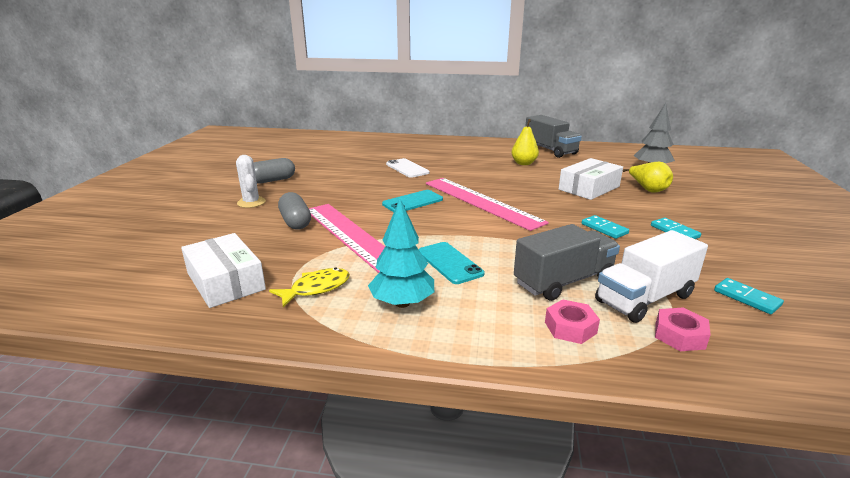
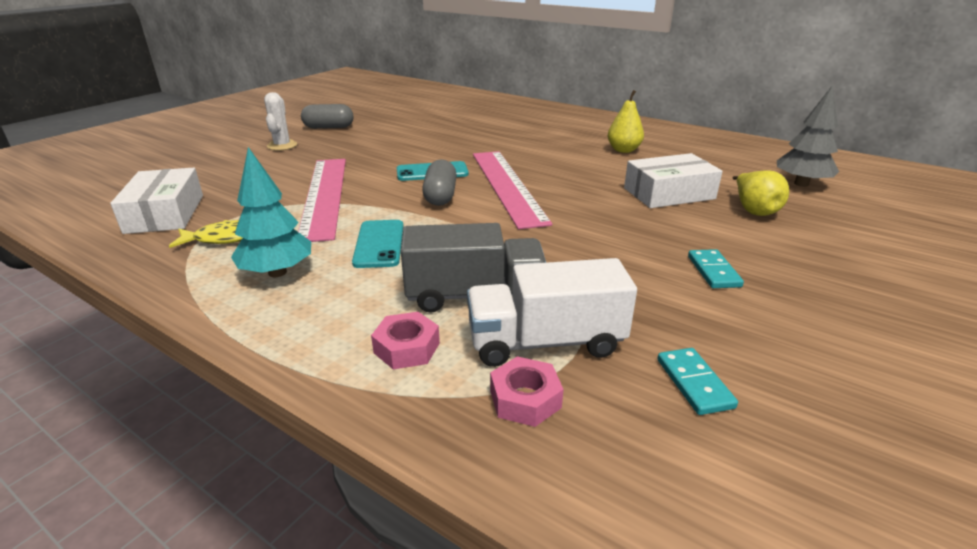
camera: 25 degrees right, 5 degrees up
(295, 222) = (294, 171): grey capsule -> grey capsule (440, 196)
(407, 168) = (476, 135): white phone -> none
(550, 150) = (682, 139): grey truck -> none
(604, 229) = (616, 246): turquoise domino -> none

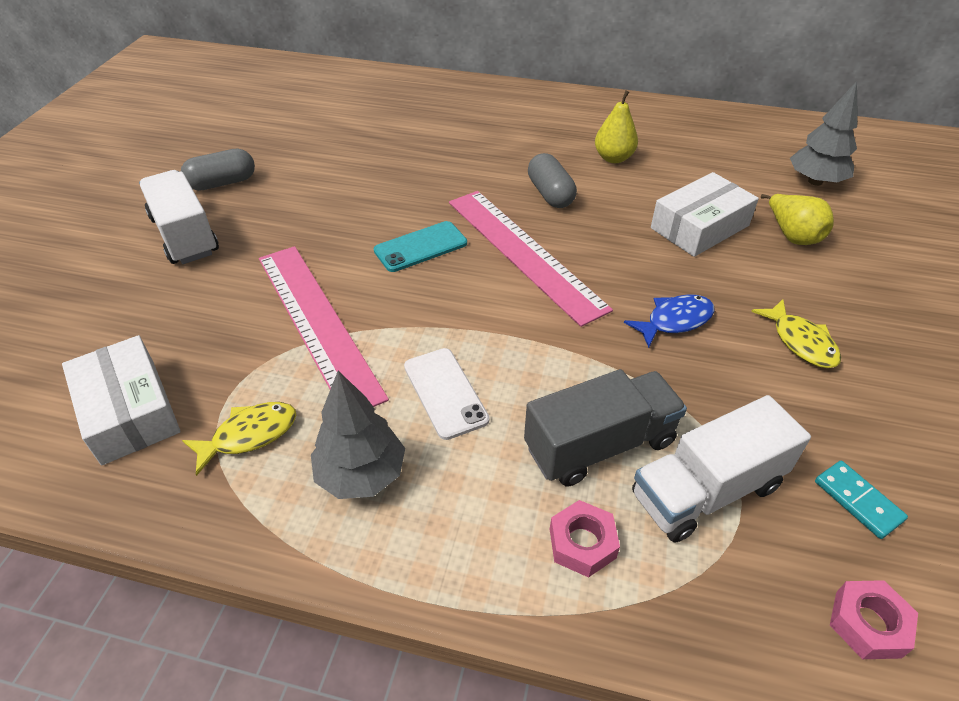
camera: 20 degrees left, 15 degrees up
(277, 272) = (361, 474): turquoise tree -> grey tree
(282, 145) = (185, 235): white cactus -> white truck
(379, 244) = (445, 393): turquoise phone -> white phone
(440, 196) = (460, 290): grey capsule -> grey capsule (550, 194)
(525, 399) = (732, 572): pink nut -> pink nut (868, 624)
(602, 239) = (674, 321): none -> blue fish
(713, 271) = (800, 342): turquoise domino -> yellow fish

